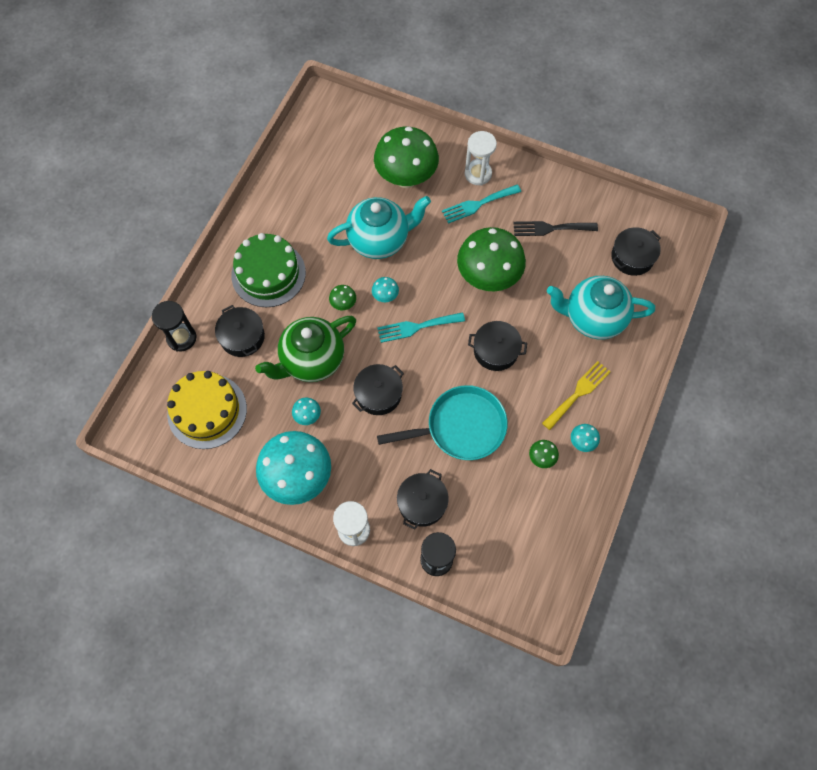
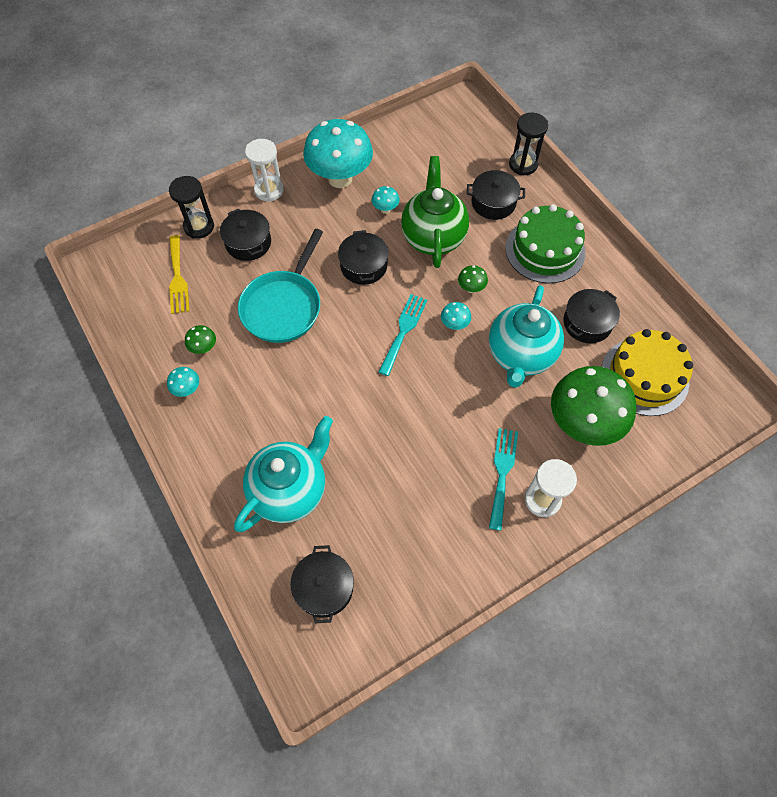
camera: 125 degrees right, 5 degrees down
(207, 411) = (443, 151): yellow cake -> yellow cake (644, 376)
(488, 277) = (409, 424): green mushroom -> none
(495, 351) = (328, 379): black pot -> black pot (587, 323)
(550, 228) = (421, 526): black fork -> none
(578, 393) = (231, 419): yellow fork -> yellow fork (178, 278)

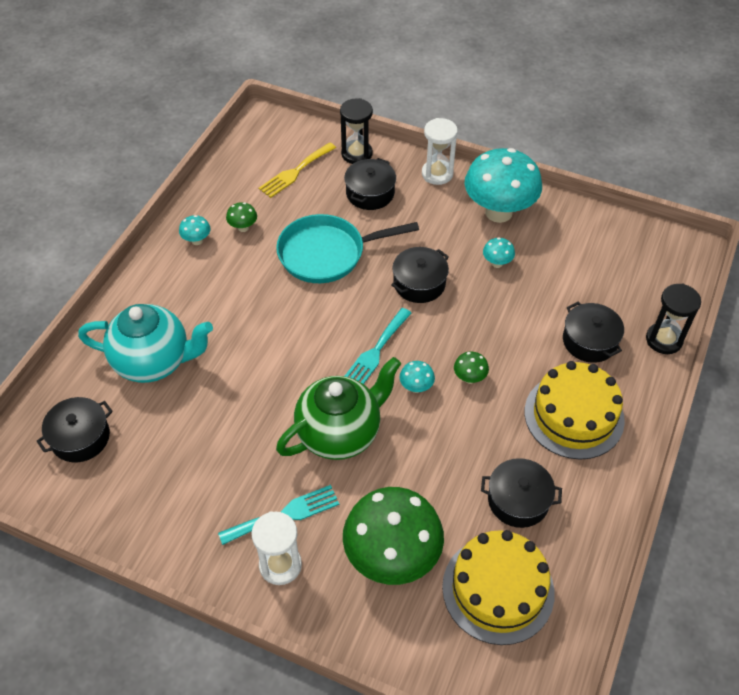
camera: 55 degrees right, 10 degrees down
(403, 331) = (375, 352): turquoise fork -> turquoise fork turned 135 degrees clockwise
(433, 237) = (500, 316): green teapot -> green teapot (340, 433)
(520, 355) = (428, 461): turquoise teapot -> none
(545, 250) = (574, 415): green cake -> yellow cake

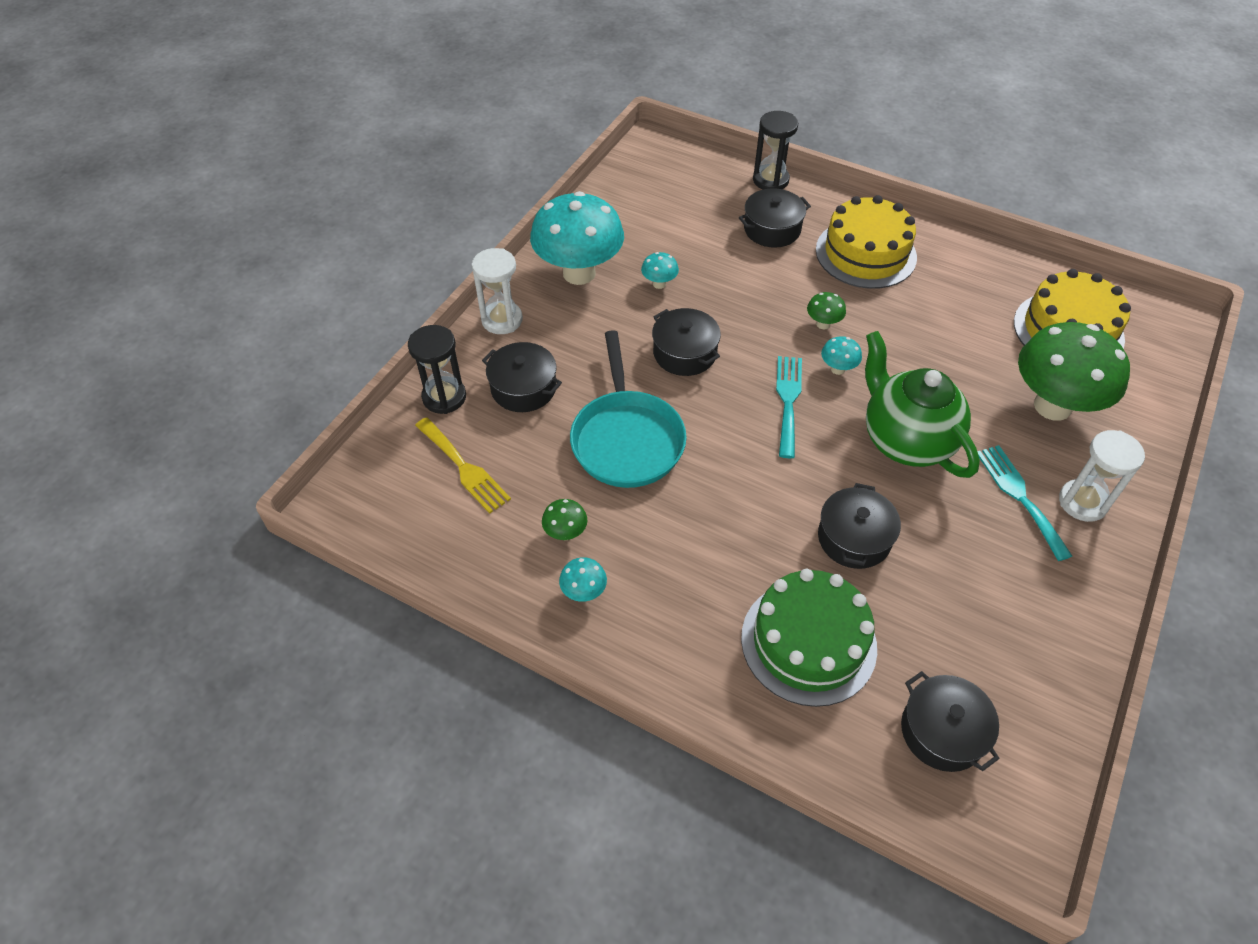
camera: 85 degrees left, 0 degrees up
(154, 362) = (808, 642): turquoise teapot -> green cake
(375, 352) = (788, 401): turquoise fork -> turquoise fork turned 120 degrees counterclockwise
(518, 500) = (969, 305): black pot -> black pot (854, 538)

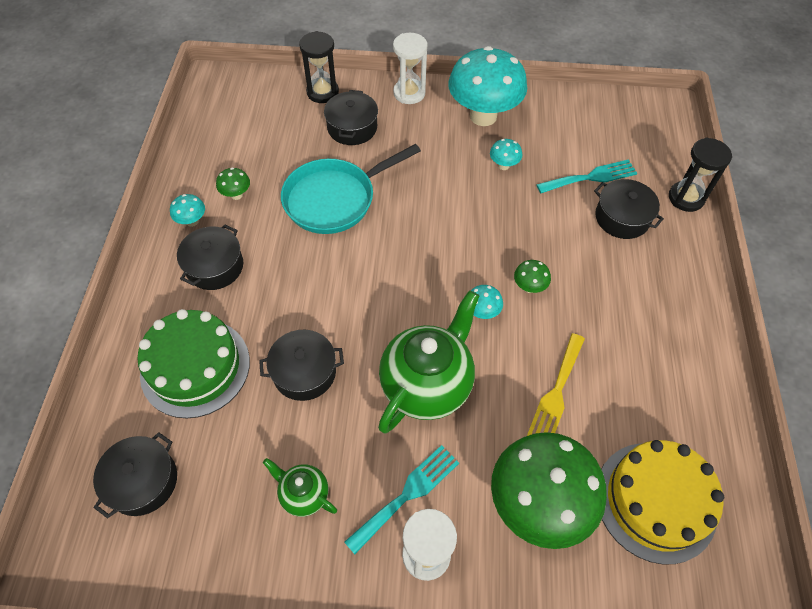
camera: 65 degrees right, 5 degrees up
(464, 468) = (268, 124): yellow fork -> yellow fork (556, 393)
(685, 353) = (439, 205): black pot -> black pot (215, 266)
(788, 401) = (426, 287): turquoise fork -> turquoise fork (591, 177)
(865, 253) = (642, 295): yellow cake -> none
(998, 580) = (304, 494): none -> green teapot

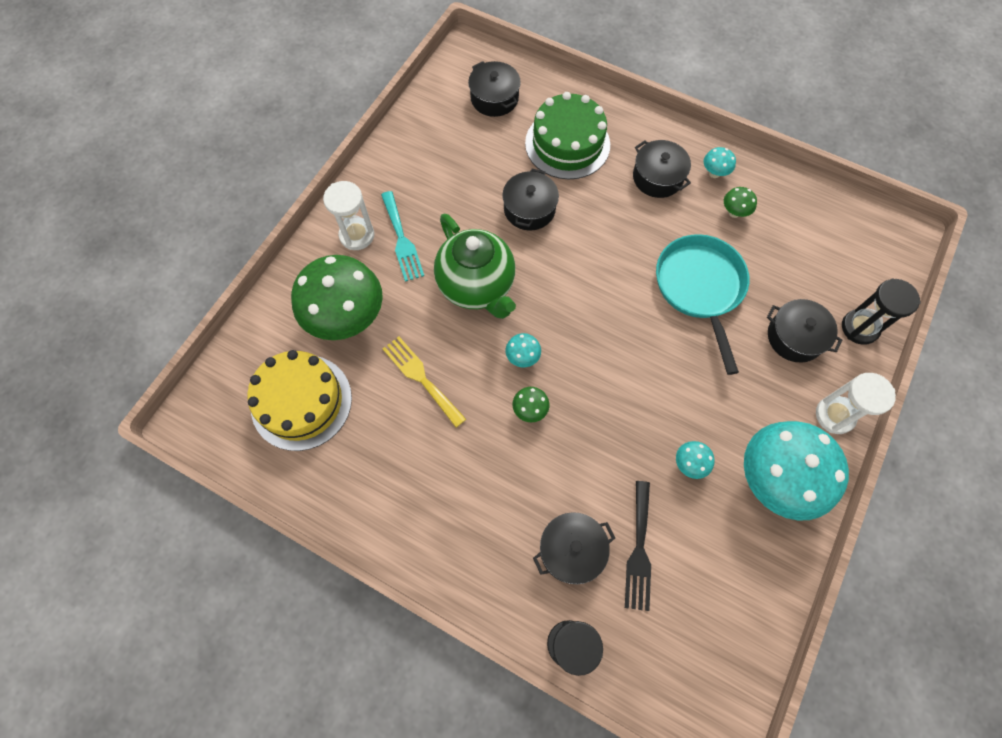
camera: 115 degrees right, 10 degrees up
(304, 494) = (436, 180): green teapot -> none
(591, 177) = (639, 550): turquoise fork -> black fork

